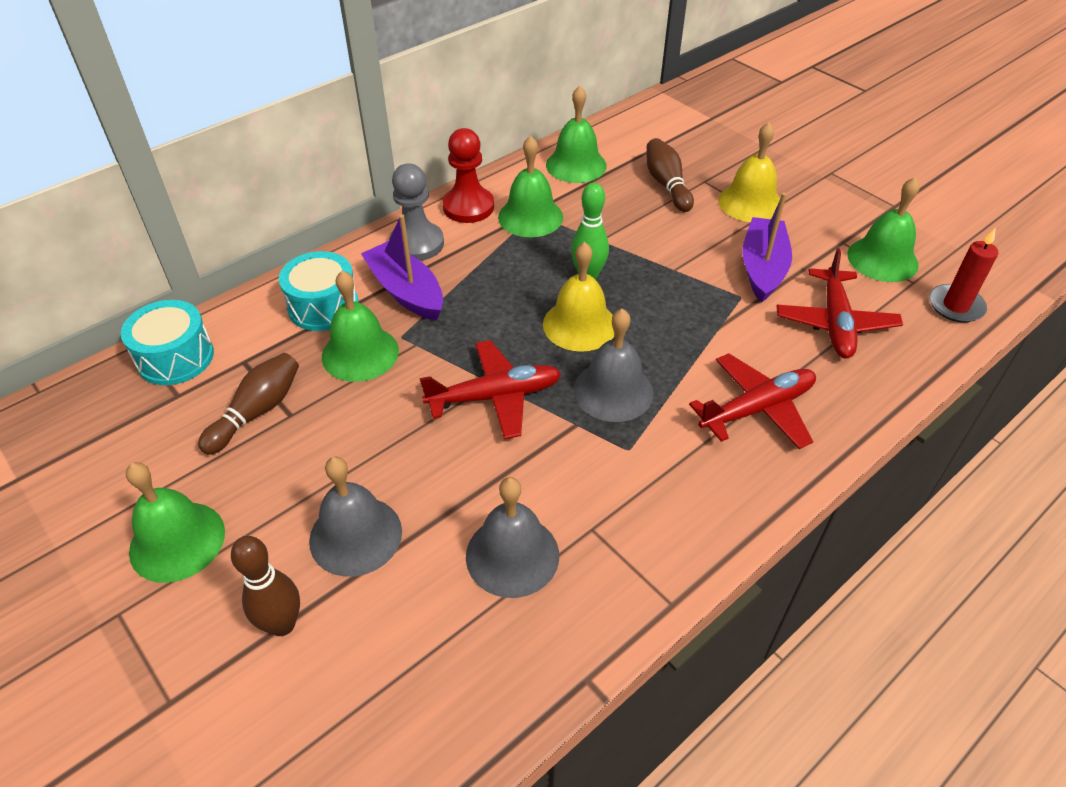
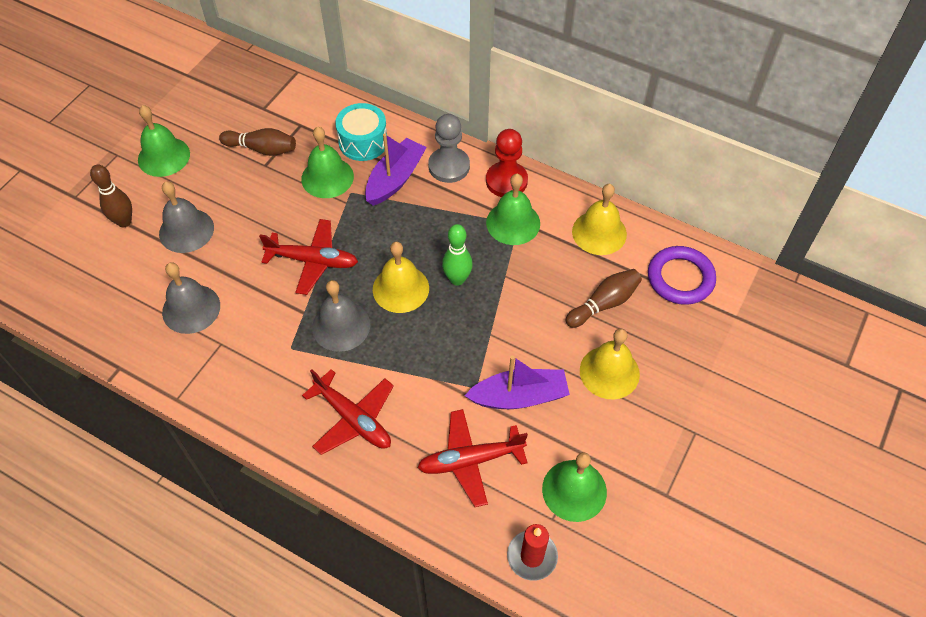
camera: 70 degrees right, 10 degrees up
(175, 357) = (292, 93): turquoise drum -> none
(495, 397) = (313, 261): red plane -> red plane turned 45 degrees counterclockwise
(576, 165) = (599, 232): green bell -> yellow bell
(656, 134) = (680, 278): none -> purple ring

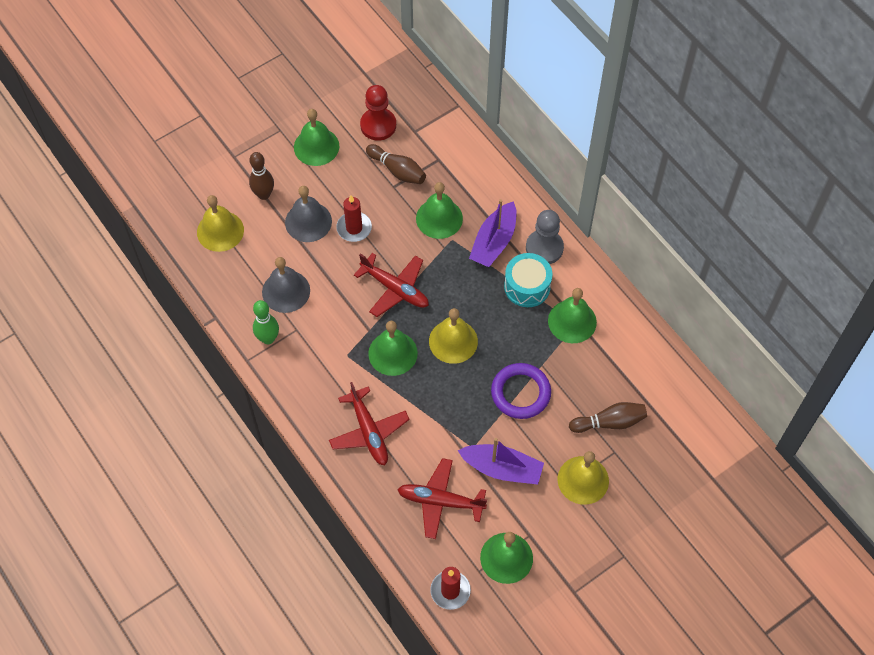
camera: 25 degrees right, 5 degrees up
(240, 218) = (354, 228): none -> red candle
(341, 326) = (393, 353): grey bell -> green bell
(363, 142) = (483, 196): turquoise drum -> turquoise drum (527, 286)
(395, 179) = (494, 242): purple boat -> purple boat turned 150 degrees clockwise
(457, 279) = (502, 352): green bowling pin -> green bowling pin (268, 338)
(506, 181) = (586, 281): red pawn -> red pawn (378, 125)
(599, 232) = (639, 359): yellow bell -> yellow bell (220, 231)
(680, 278) = (685, 427): purple ring -> purple ring (520, 393)

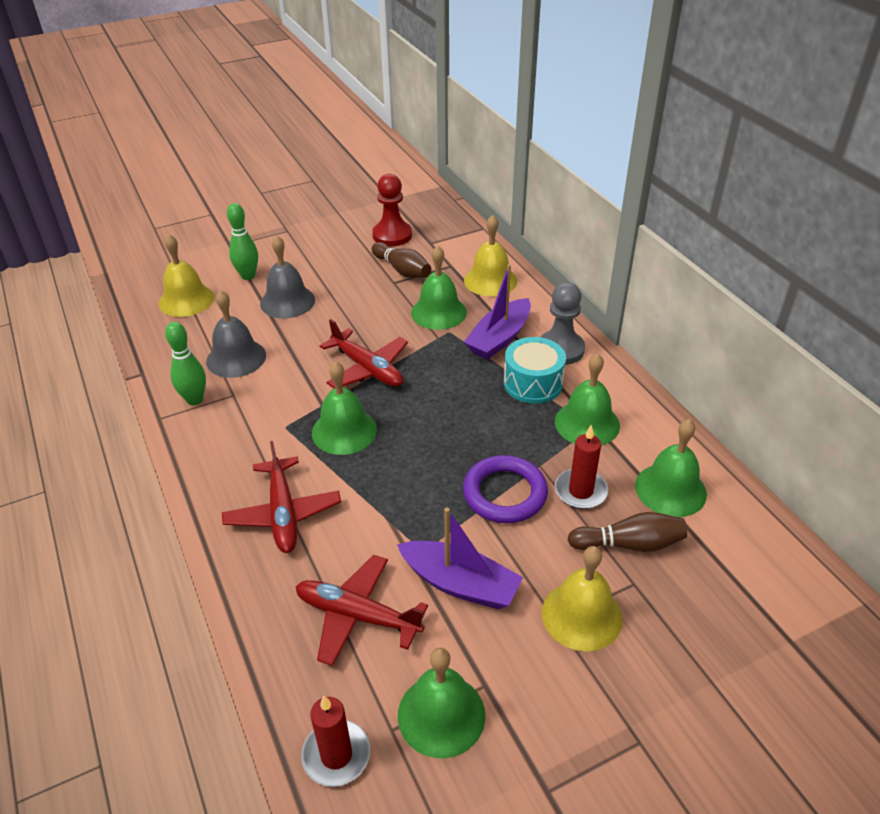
camera: 10 degrees right, 20 degrees down
(264, 194) = (248, 276): brown bowling pin -> green bowling pin
(316, 146) = (320, 245): green bell -> green bell (670, 489)
(354, 228) = (337, 311): red candle -> red candle (580, 491)
(453, 341) = (426, 427): yellow bell -> yellow bell (490, 280)

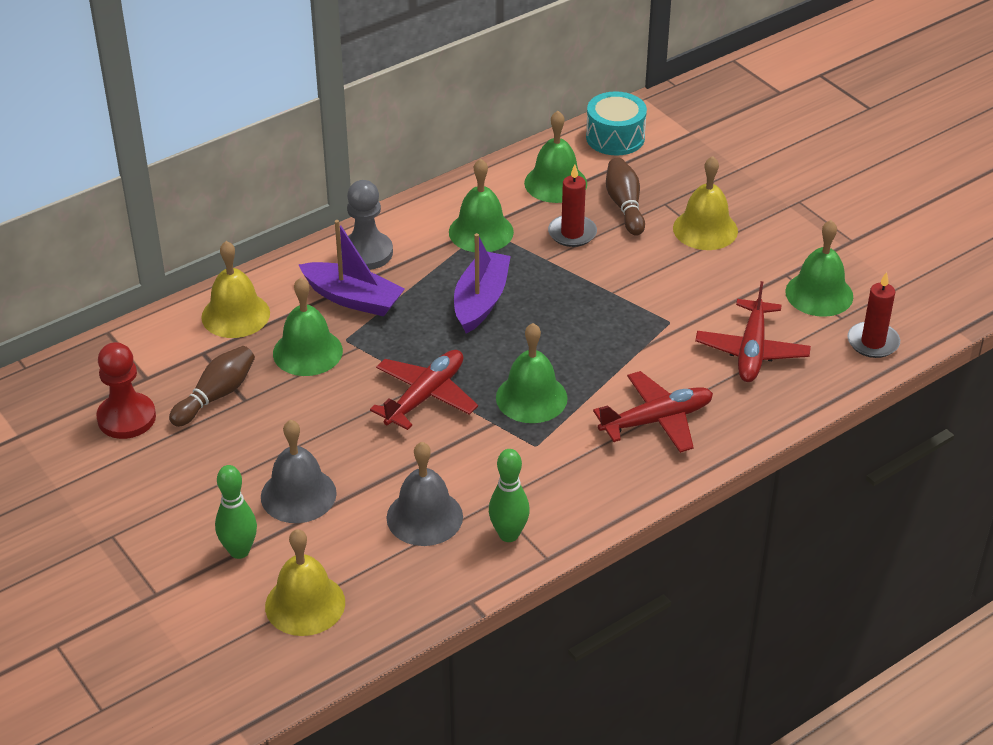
camera: 100 degrees left, 0 degrees up
(460, 584) = (698, 296): purple boat -> purple boat (481, 301)
(505, 493) = (588, 278): purple ring -> none
(533, 383) = (427, 269): turquoise drum -> turquoise drum (615, 137)

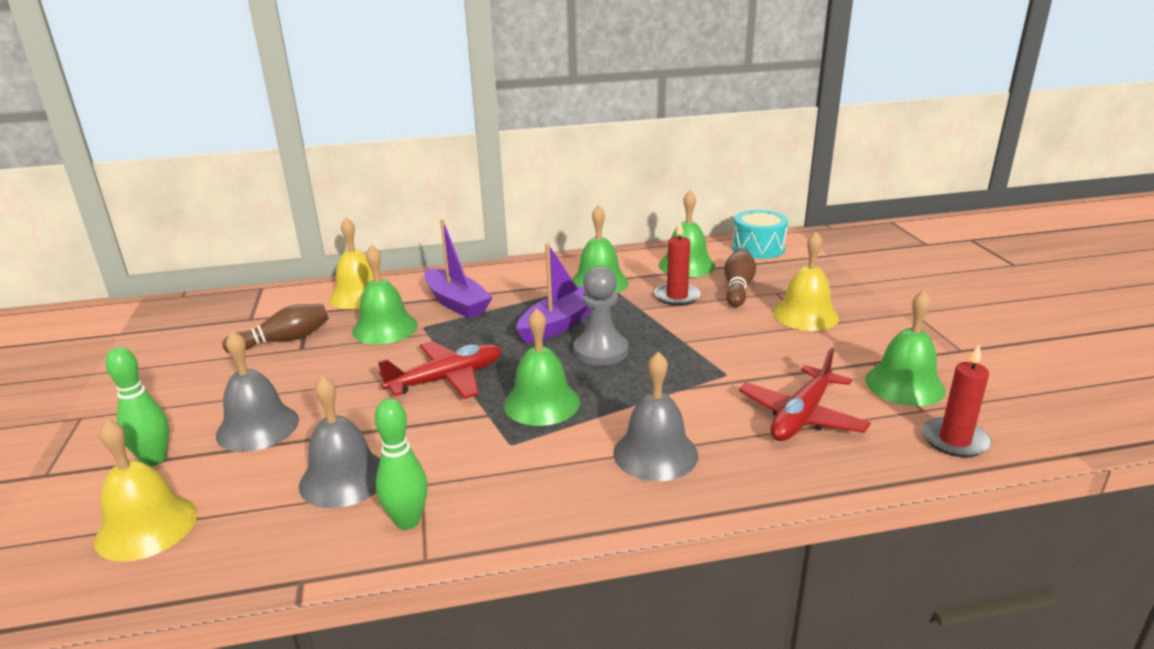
camera: 25 degrees right, 15 degrees down
(126, 418) = (203, 340): red pawn -> none
(366, 253) = (496, 279): grey pawn -> grey pawn (600, 351)
(657, 420) = (655, 453): red plane -> grey bell

